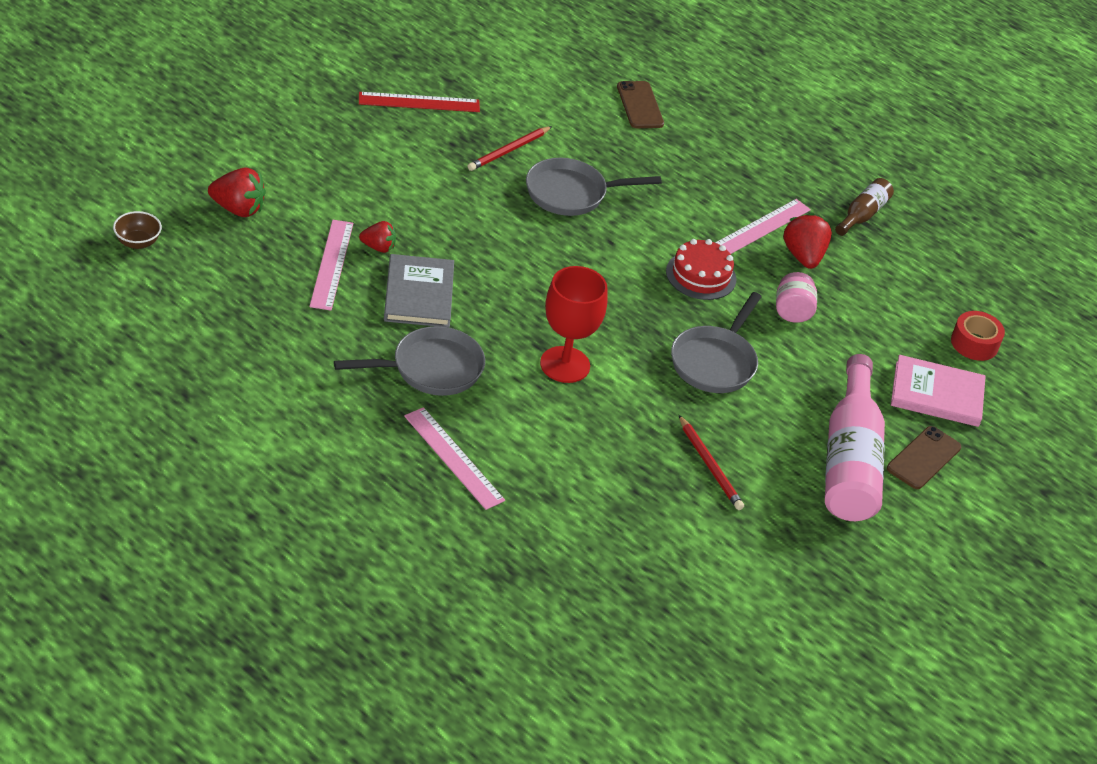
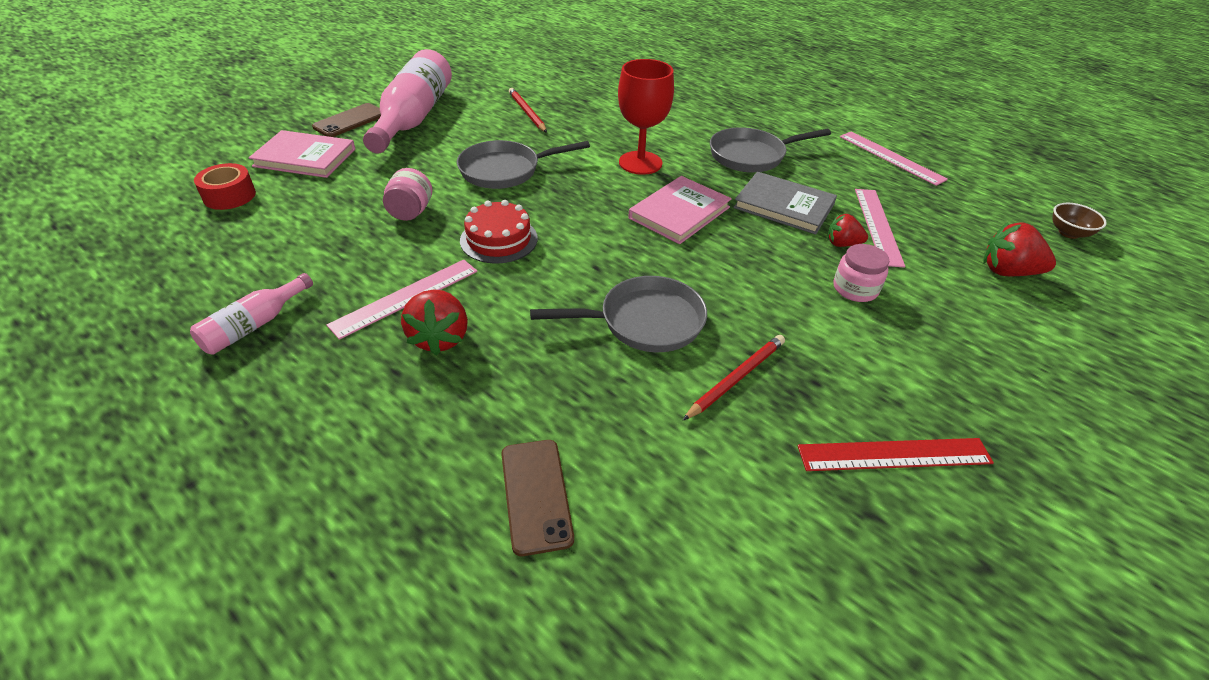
camera: 175 degrees left, 0 degrees up
(388, 205) = (855, 289): none -> pink jar
(419, 294) = (784, 206): grey book -> grey book turned 60 degrees counterclockwise
(454, 458) = (716, 111): pink ruler -> pink ruler (891, 157)
(529, 293) = (679, 213): none -> pink book
(715, 362) = (505, 170): grey pan -> grey pan turned 135 degrees counterclockwise
(803, 256) = (369, 267): red strawberry -> red strawberry (440, 338)
(862, 215) = (254, 325): brown bottle -> pink bottle

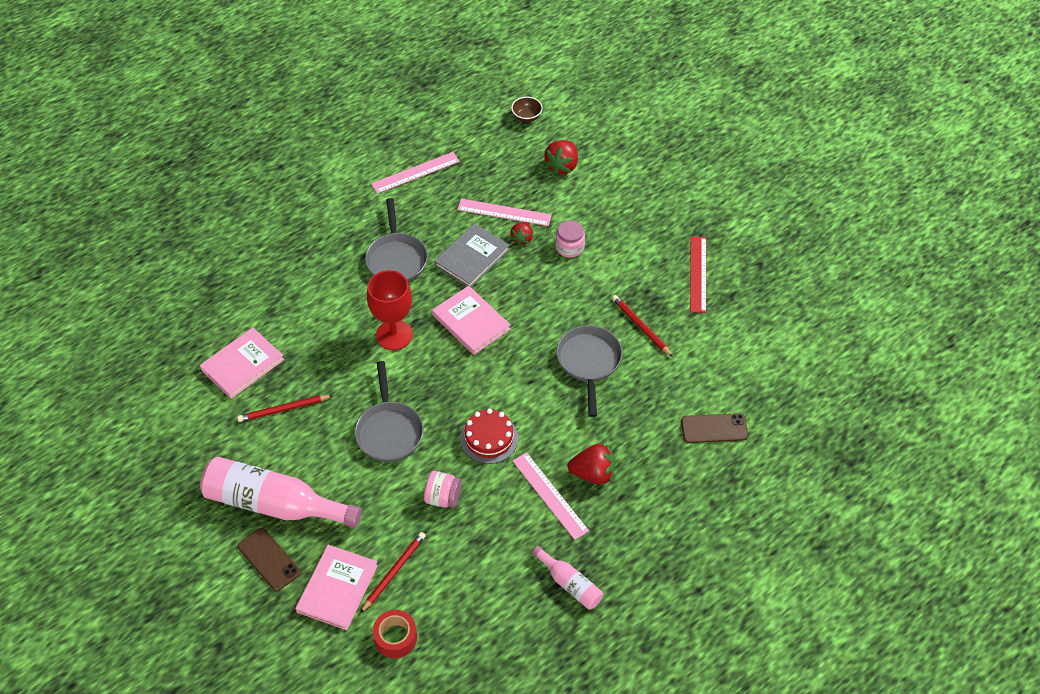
camera: 80 degrees left, 10 degrees up
(315, 188) = (393, 572): none -> red pencil
(577, 89) = (242, 365): none -> pink book

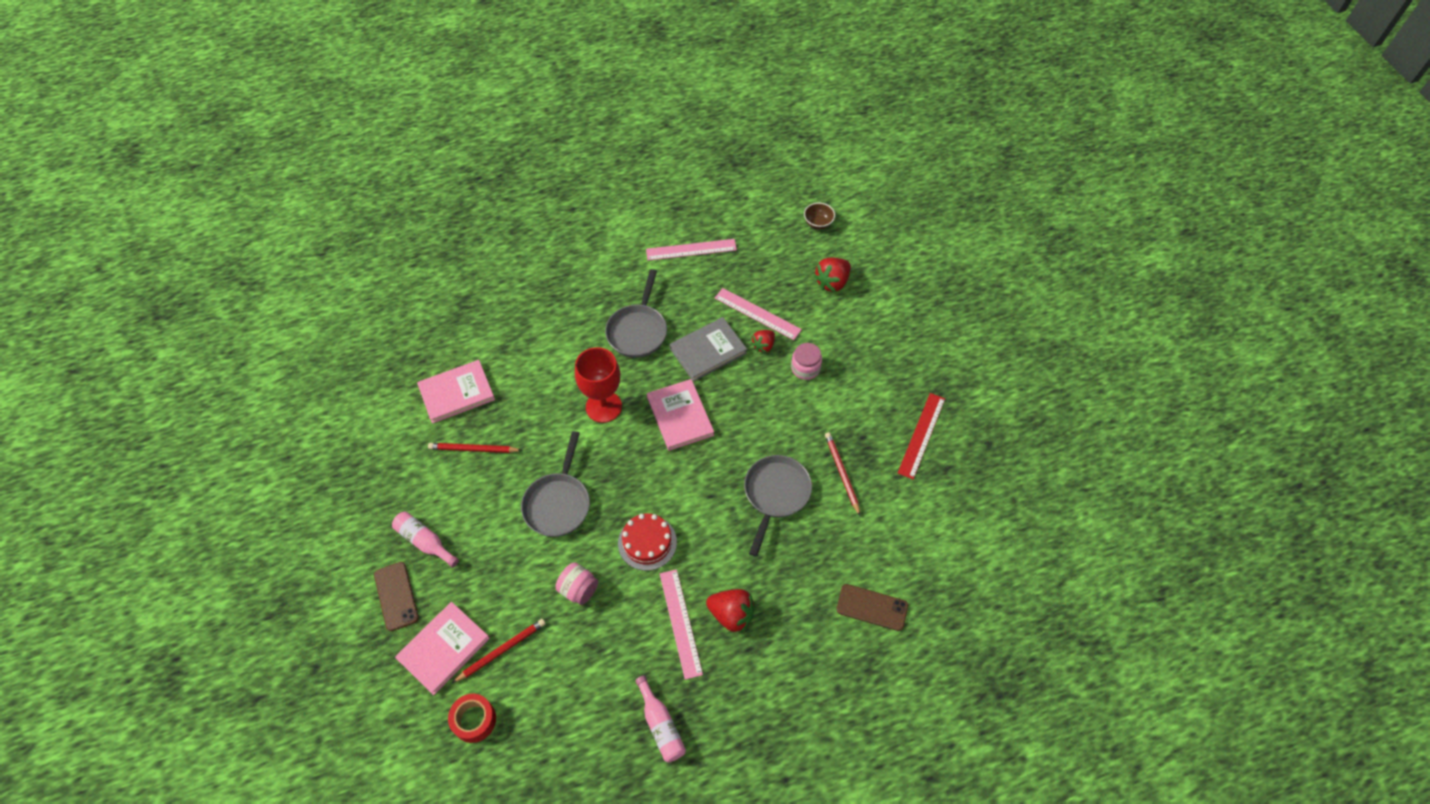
camera: 20 degrees right, 5 degrees up
(274, 504) = (425, 541): pink bottle -> pink bottle, size x0.50

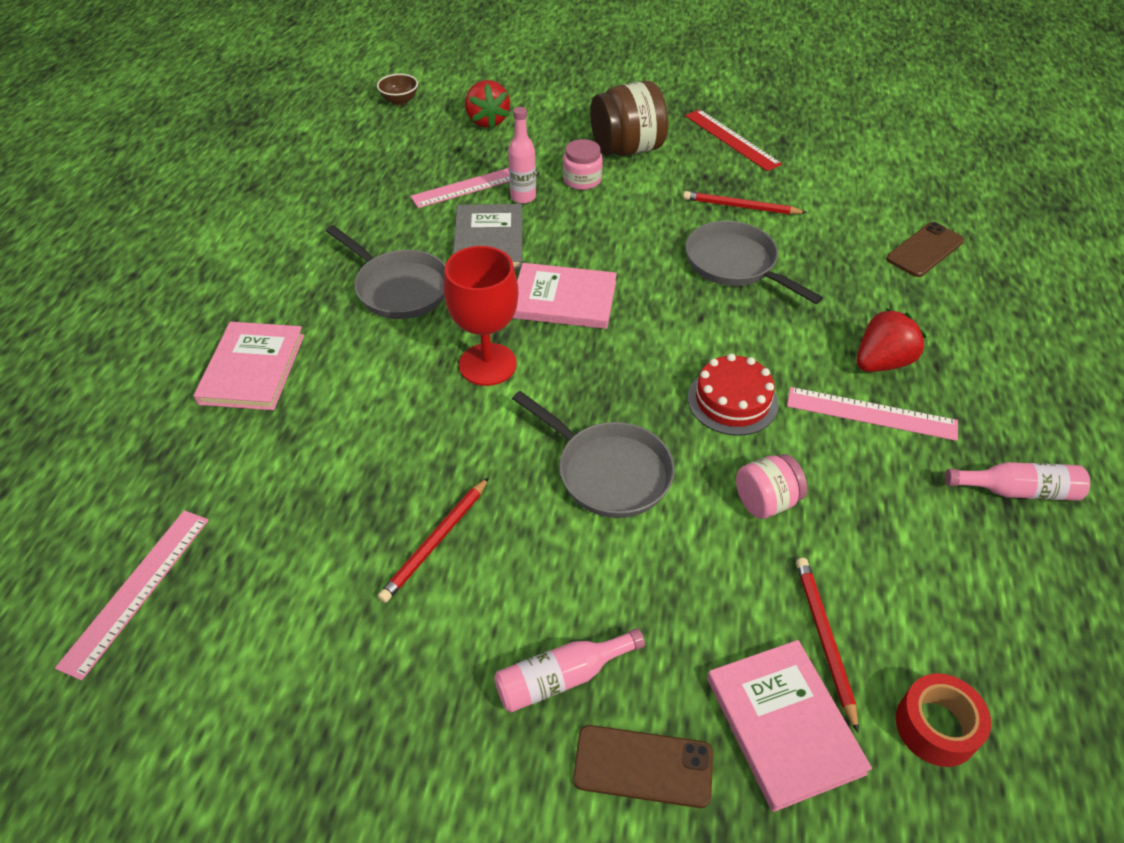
camera: 60 degrees left, 10 degrees down
(457, 393) = (312, 525): pink book -> pink book (252, 369)
(691, 250) = (327, 199): pink ruler -> pink ruler (137, 590)
(763, 345) = (523, 197): red strawberry -> pink bottle
(860, 377) = (627, 149): none -> brown jar

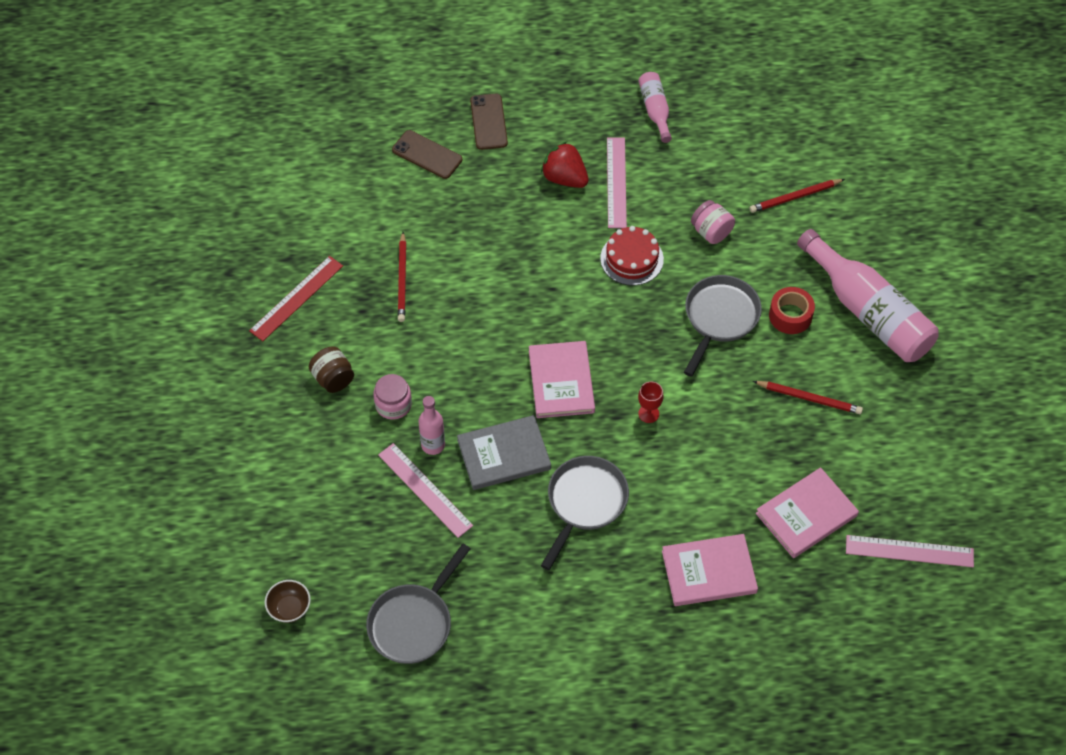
camera: 105 degrees left, 10 degrees up
(487, 121) = (311, 511): red strawberry -> none
(487, 364) = (648, 413): red goblet -> red goblet, size x0.47
(561, 677) = (868, 312): pink bottle -> pink bottle, size x1.99
(627, 149) = (333, 379): brown jar -> brown jar, size x0.58
(643, 766) = (899, 266): brown phone -> brown phone (488, 122)
(735, 264) = (482, 274): grey pan -> grey pan (413, 623)
(783, 725) = (851, 211): pink book -> pink book (806, 514)
(936, 726) = (825, 149): red tape -> red tape (790, 316)

